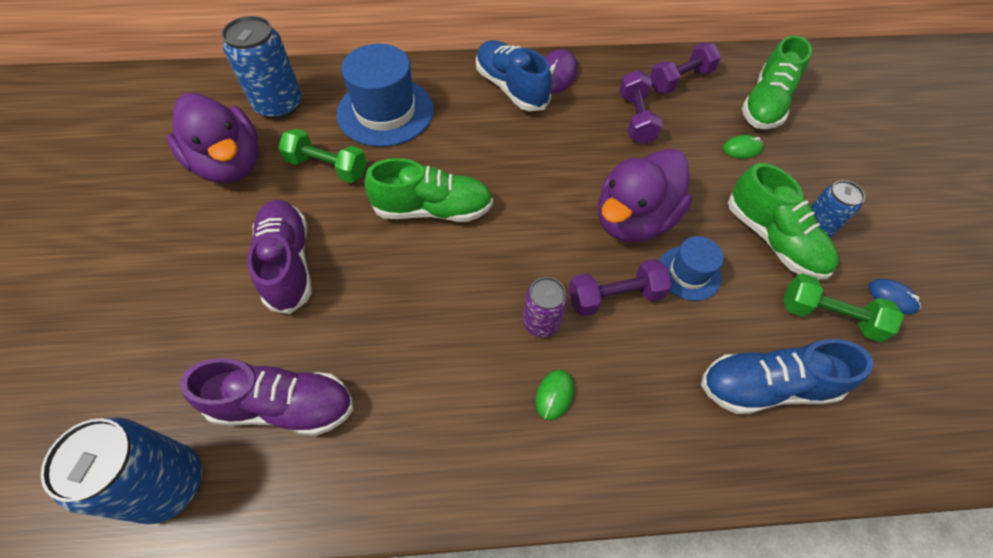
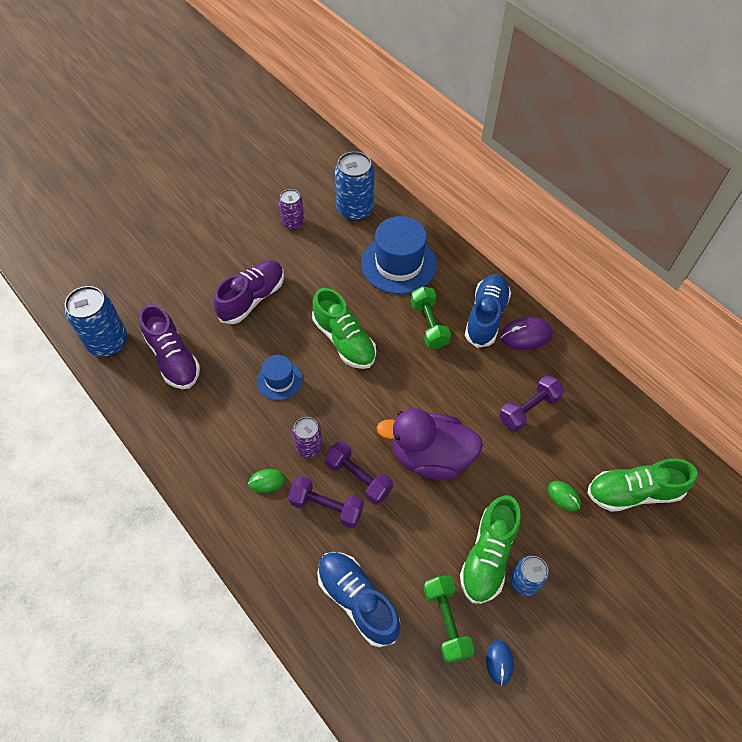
camera: 55 degrees right, 0 degrees up
(230, 164) = (293, 222): purple duck -> purple can
(327, 167) = (330, 267): green dumbbell -> green dumbbell (429, 324)
(680, 80) = (601, 418): purple dumbbell -> purple dumbbell (326, 507)
(689, 273) = (412, 513): blue hat -> blue hat (279, 380)

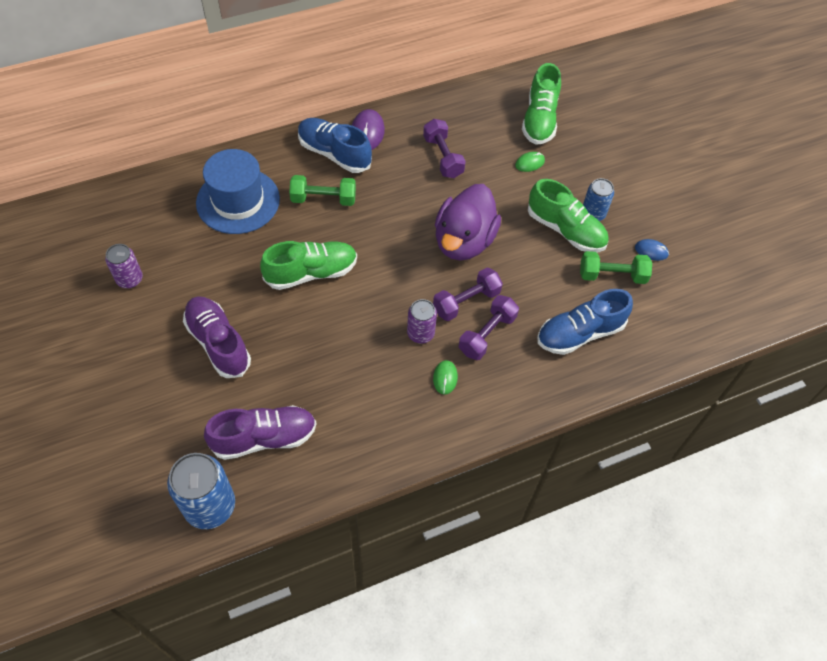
camera: 75 degrees left, 0 degrees up
(279, 380) = (335, 341): blue hat -> none
(355, 209) = (143, 217): blue can -> none

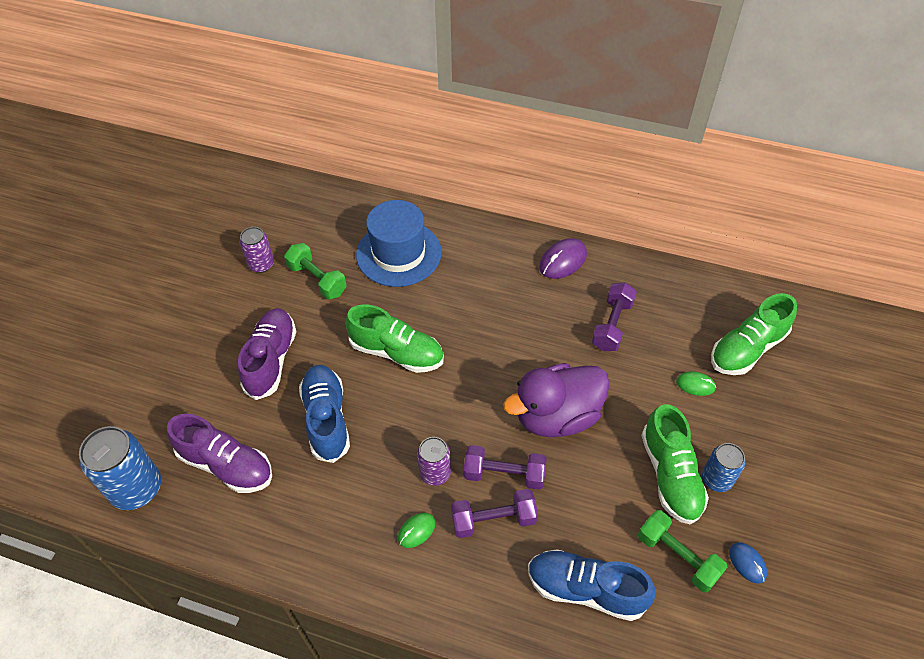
camera: 45 degrees right, 5 degrees down
(323, 199) = (468, 295): green dumbbell -> green dumbbell (317, 280)
(334, 154) = (515, 262): blue shoe -> blue shoe (326, 419)

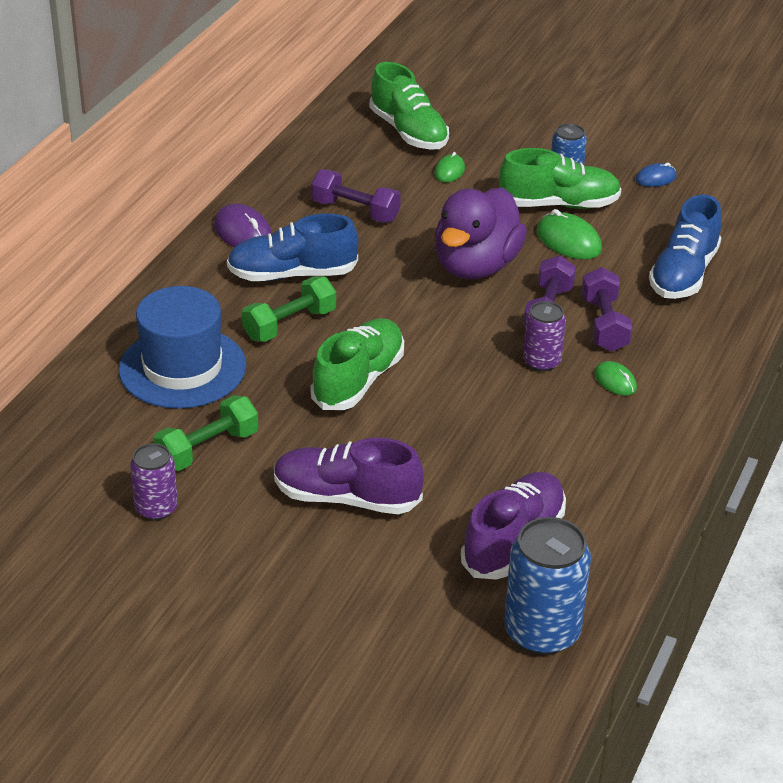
camera: 85 degrees left, 15 degrees down
(326, 419) = (454, 447): blue shoe -> blue shoe (292, 274)
(556, 416) = (476, 266): purple duck -> purple duck turned 45 degrees clockwise
(614, 486) = (568, 241): none -> green mouse
(677, 557) = (649, 215): green dumbbell -> green dumbbell (289, 325)

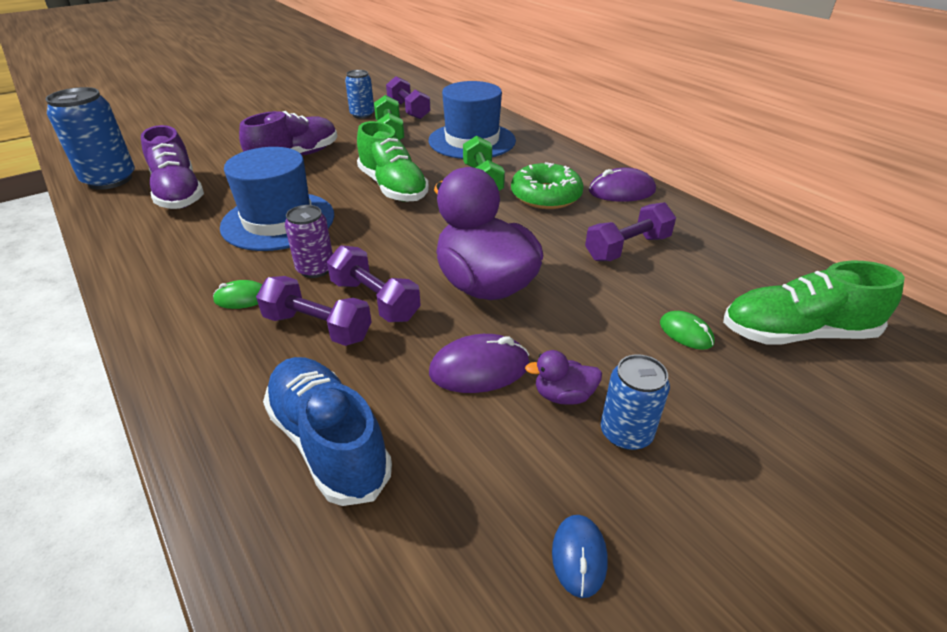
camera: 120 degrees right, 0 degrees up
(106, 468) = (408, 110): none -> purple dumbbell
(156, 508) = (362, 115): purple can -> blue can
(292, 274) = (546, 196): blue shoe -> green donut
(494, 427) = (278, 221): none -> blue hat
(558, 204) = (563, 395): green shoe -> purple duck
(568, 241) = (479, 368): green mouse -> purple mouse

